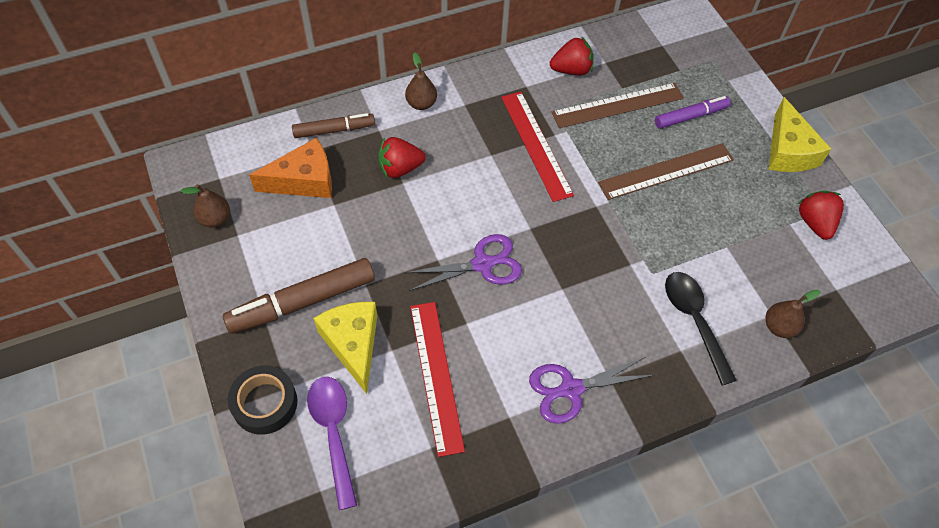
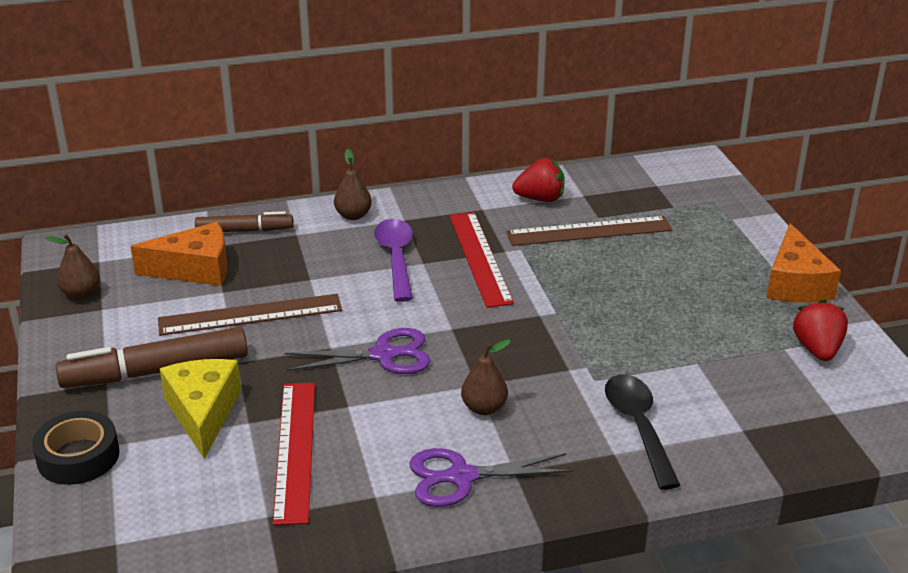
camera: 10 degrees right, 25 degrees down
(333, 433) = (151, 491): purple spoon -> purple spoon (396, 258)
(400, 168) = (310, 267): red strawberry -> none
(666, 171) = (635, 290): brown ruler -> brown ruler (250, 314)
(690, 116) = (677, 246): purple marker -> none
(779, 327) = (750, 442): brown pear -> brown pear (484, 408)
(788, 151) = (795, 283): yellow cheese -> orange cheese

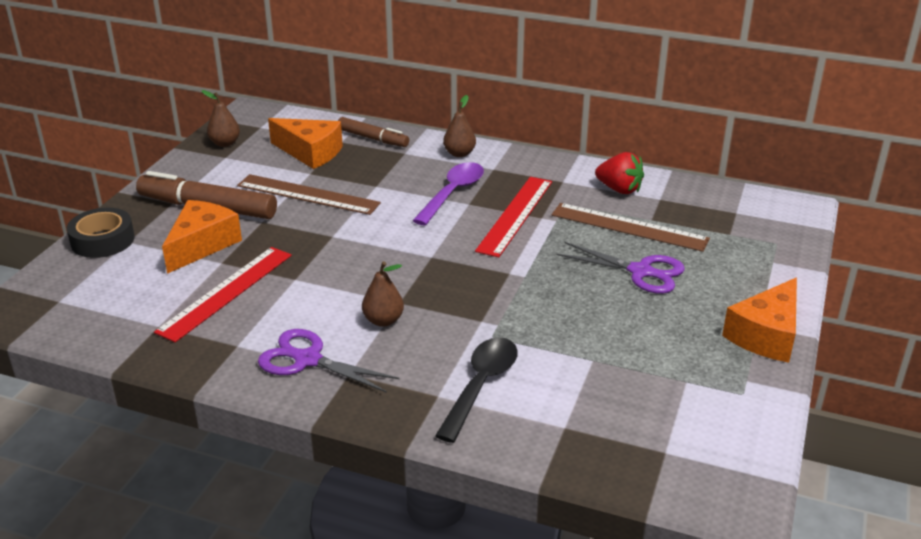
camera: 35 degrees right, 0 degrees up
(203, 413) = (202, 245): yellow cheese -> orange cheese
(383, 355) = (360, 255): purple scissors -> purple scissors (640, 272)
(817, 349) = (716, 395): red strawberry -> none

